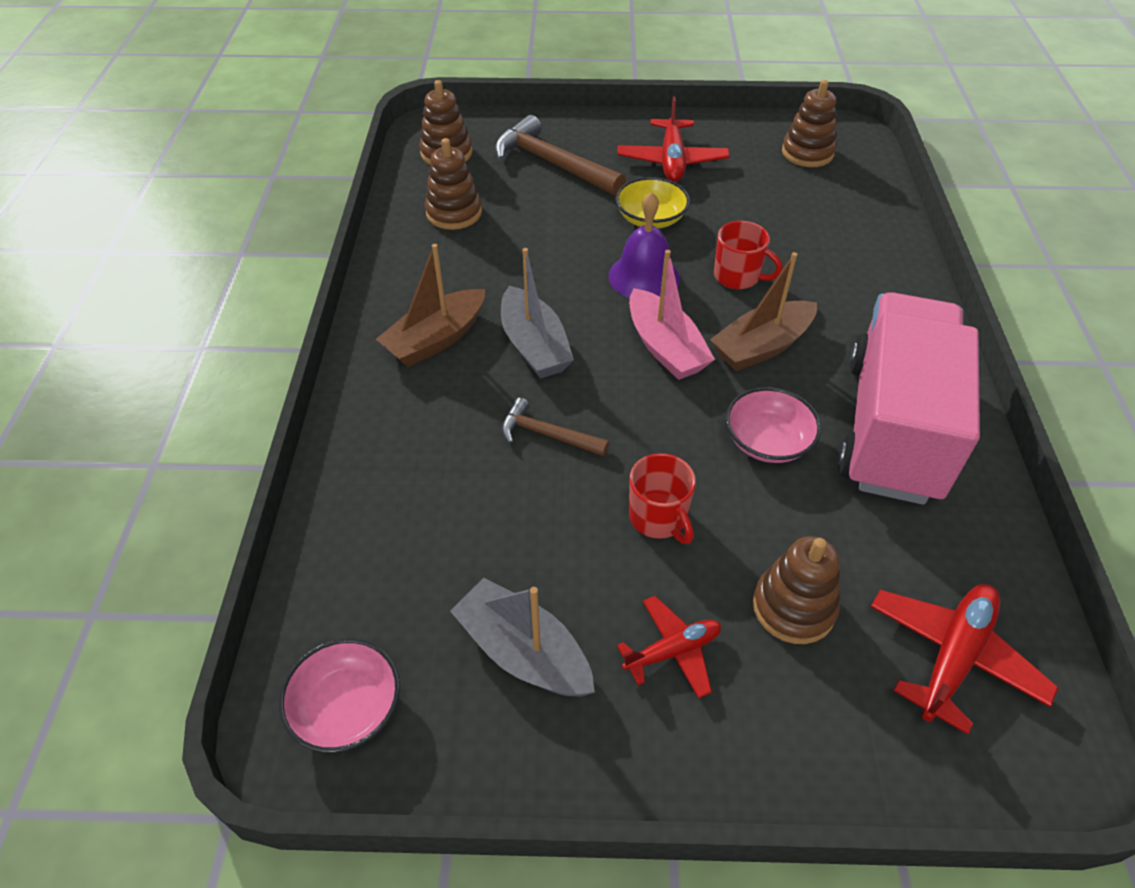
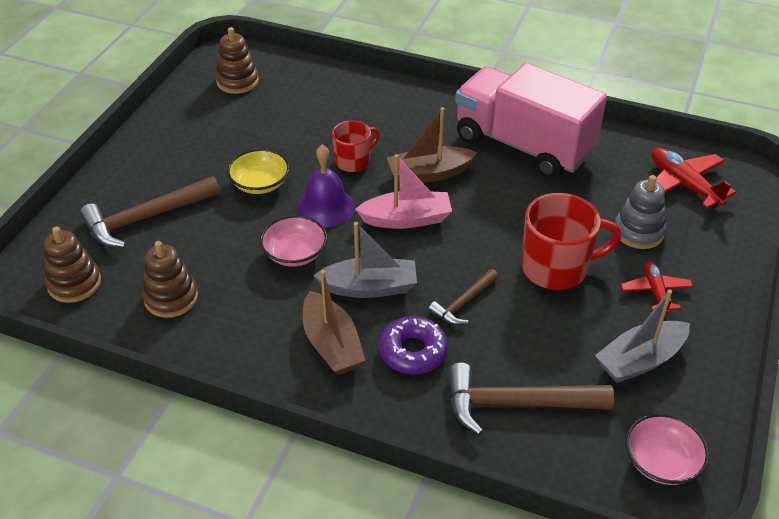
camera: 70 degrees left, 5 degrees down
(401, 524) = (517, 404): none -> brown hammer
(450, 408) = (413, 351): none -> purple donut
(658, 518) = (556, 268): red mug -> red mug, size x1.67
(672, 161) = (195, 150): red plane -> none
(761, 347) = (429, 174): brown boat -> brown boat turned 90 degrees clockwise
(767, 441) = (512, 200): pink bowl -> pink bowl (295, 253)
(793, 607) = (638, 232): brown stacking toy -> grey stacking toy

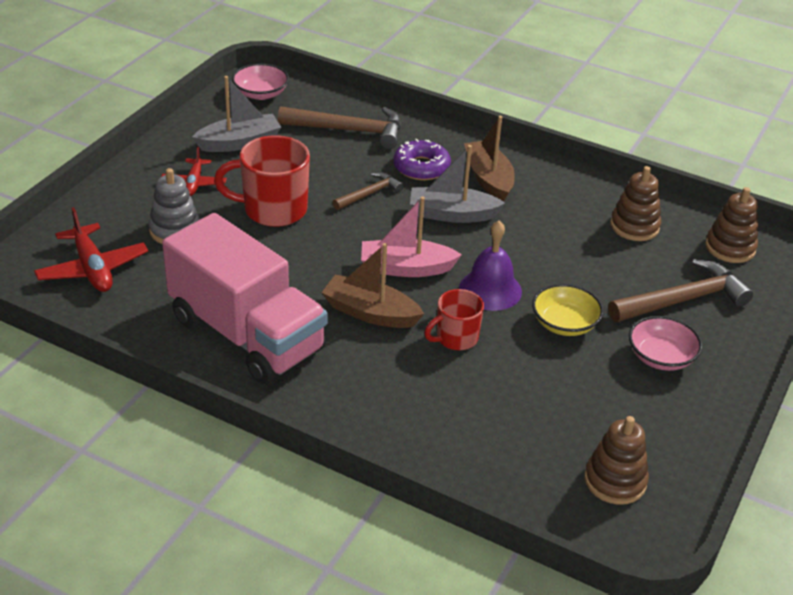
camera: 175 degrees left, 5 degrees down
(295, 253) = (522, 250): pink bowl -> pink bowl (661, 357)
(429, 174) = (370, 313): brown boat -> brown boat turned 150 degrees counterclockwise

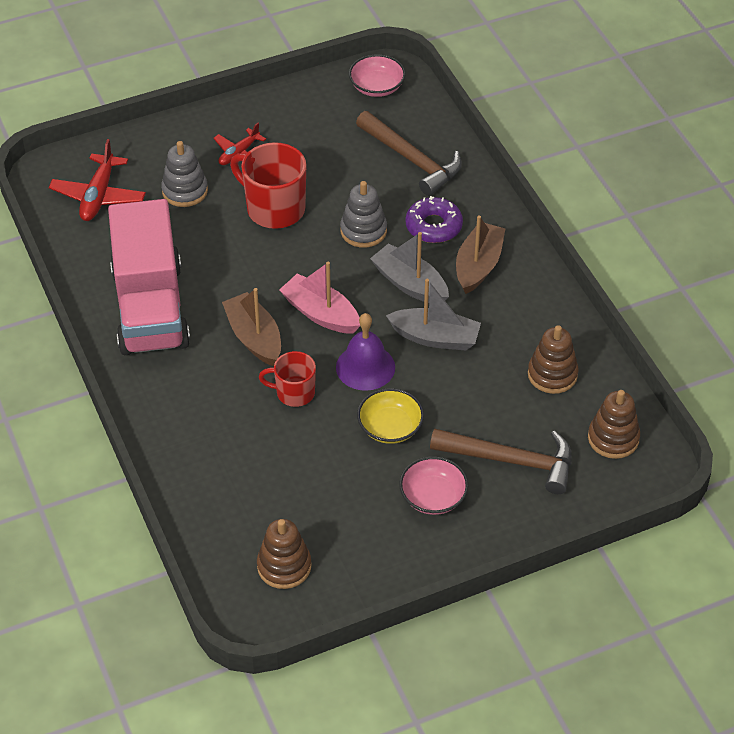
camera: 40 degrees right, 10 degrees up
(239, 143) = (311, 130): grey boat -> grey boat (435, 337)
(369, 194) = (363, 231): brown hammer -> grey stacking toy

